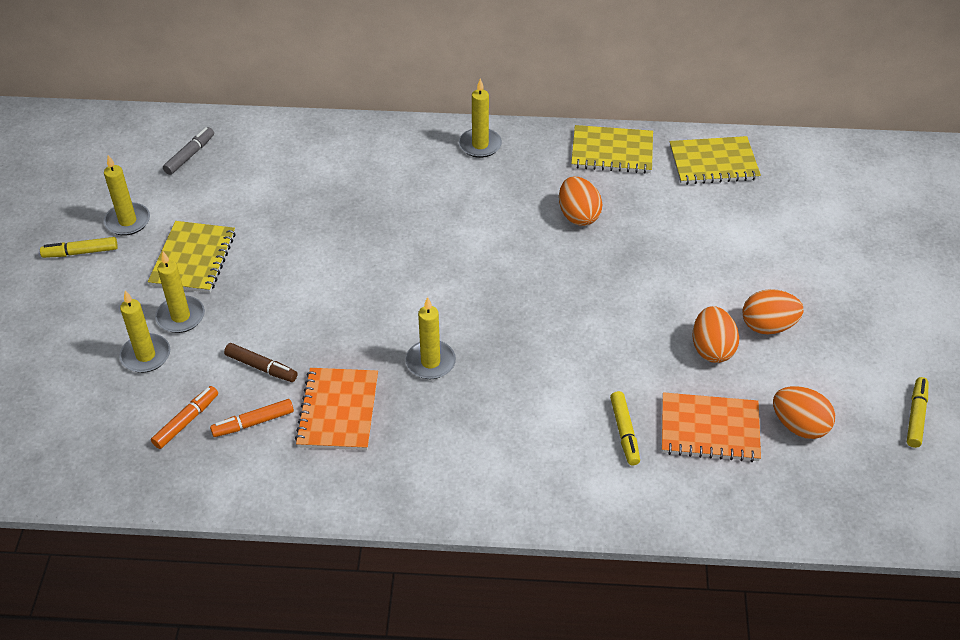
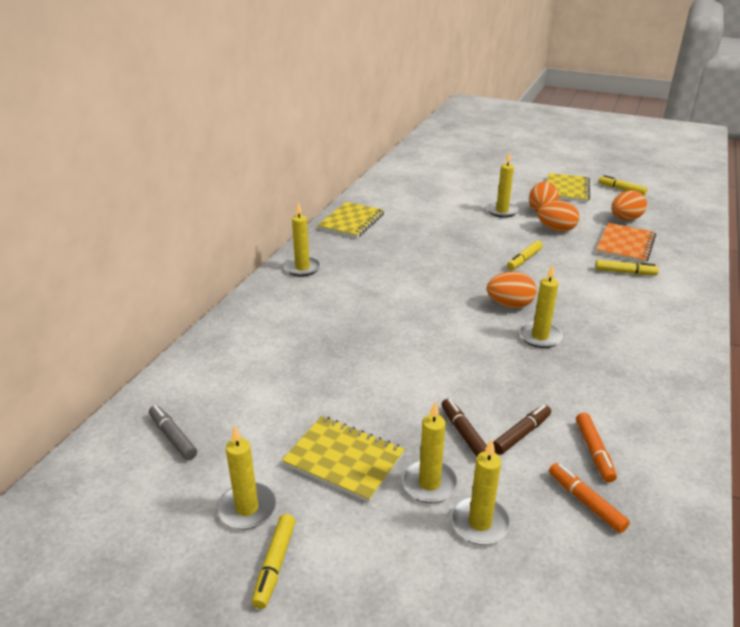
camera: 70 degrees left, 15 degrees down
(248, 327) = (464, 434): none -> brown marker
(338, 411) = (586, 395): orange notebook -> none
(578, 215) = (409, 246): orange egg -> orange egg (509, 305)
(603, 326) = (524, 259): none -> yellow marker
(713, 163) = (387, 194): yellow notebook -> yellow notebook (567, 189)
(735, 284) = (502, 211): none -> yellow candle

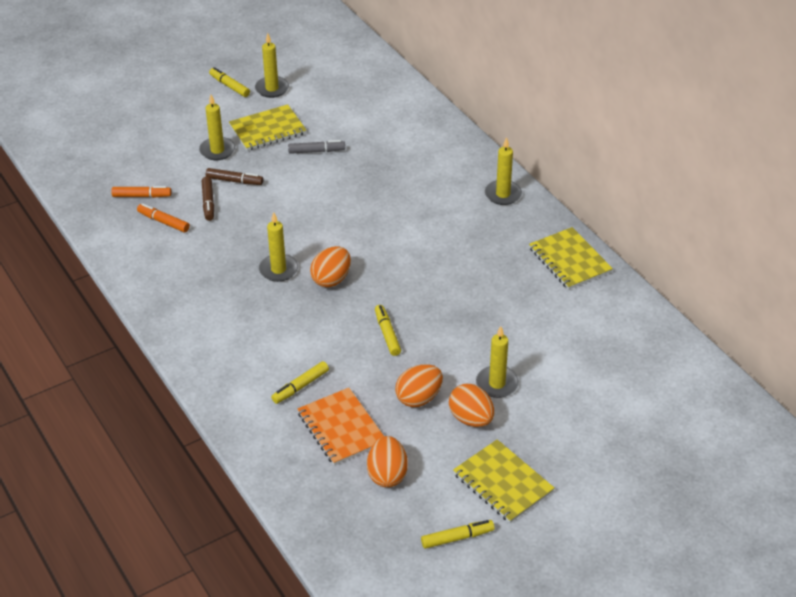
camera: 125 degrees right, 10 degrees up
(173, 437) = (352, 80): grey marker -> grey marker (316, 151)
(480, 523) = (175, 154): yellow candle -> none

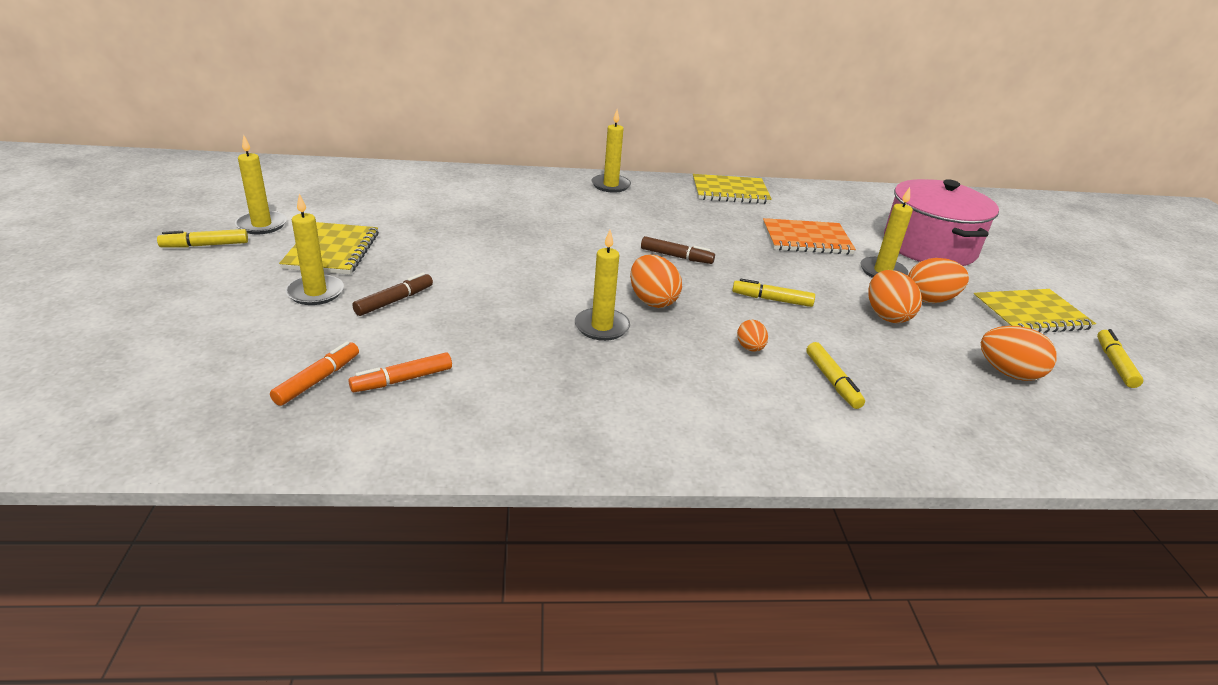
camera: 65 degrees left, 10 degrees down
(208, 202) = (410, 332): brown marker -> brown marker (676, 256)
(309, 340) = (750, 348): none -> orange egg
(316, 151) = (417, 238): grey marker -> none
(341, 428) = (920, 377): orange notebook -> orange notebook (806, 239)
(583, 405) = (929, 246): none -> pink pot

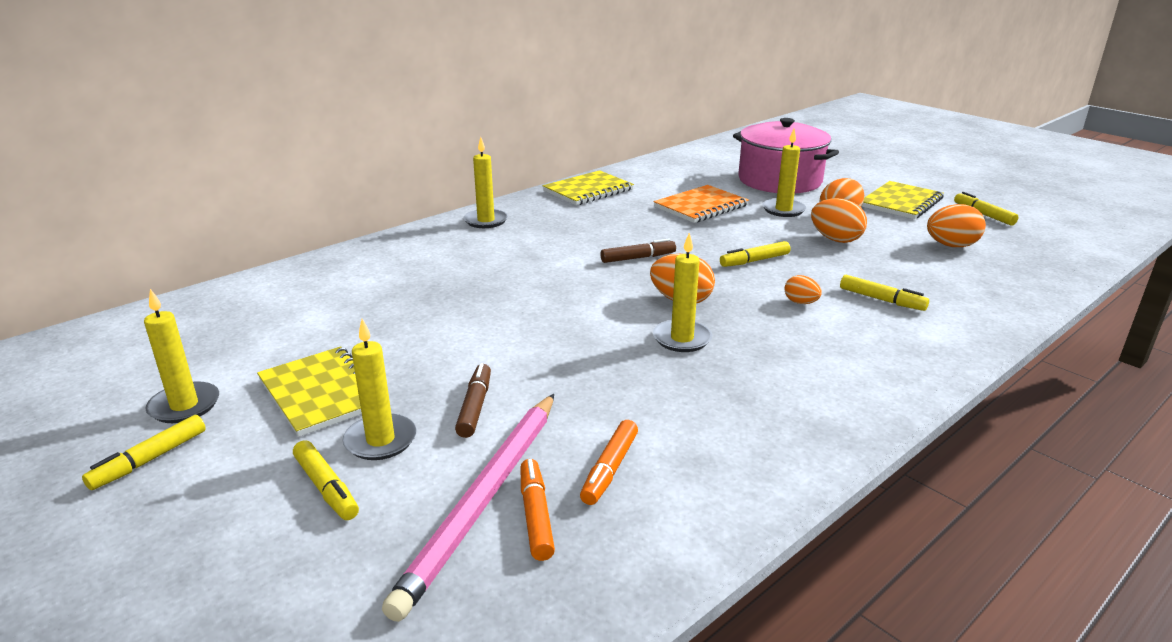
camera: 35 degrees left, 5 degrees down
(250, 303) = (326, 487): none -> yellow marker
(309, 355) = (484, 499): none -> pink pencil

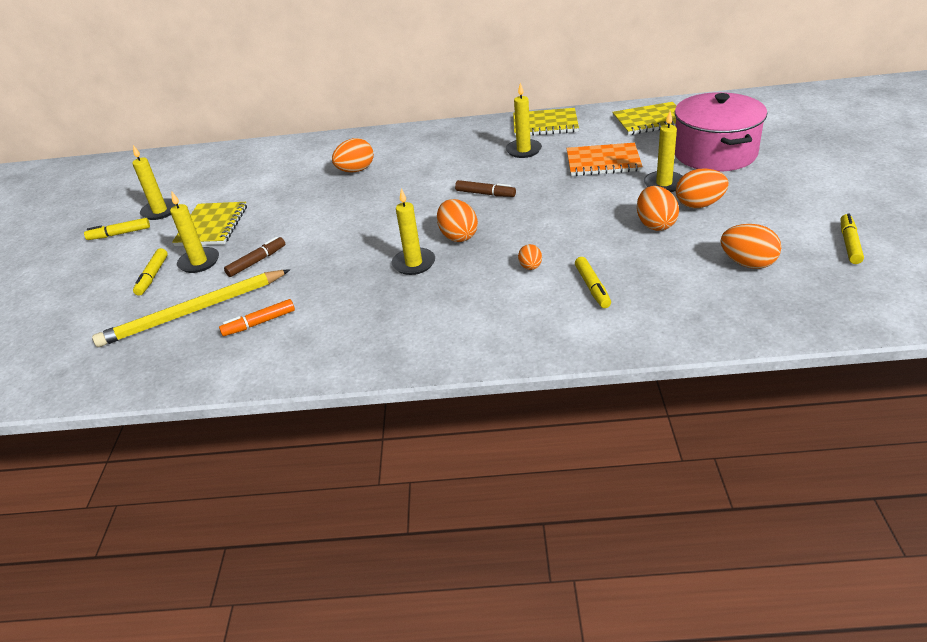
camera: 45 degrees right, 10 degrees up
(439, 276) = (356, 170): none -> orange egg
(484, 499) = (193, 311): pink pencil -> yellow pencil
(486, 221) = (441, 134): yellow candle -> yellow candle (523, 150)
(536, 516) = (199, 330): orange marker -> none
(754, 261) = (559, 222): yellow marker -> none
(901, 202) = (788, 207): yellow notebook -> yellow notebook (650, 121)

